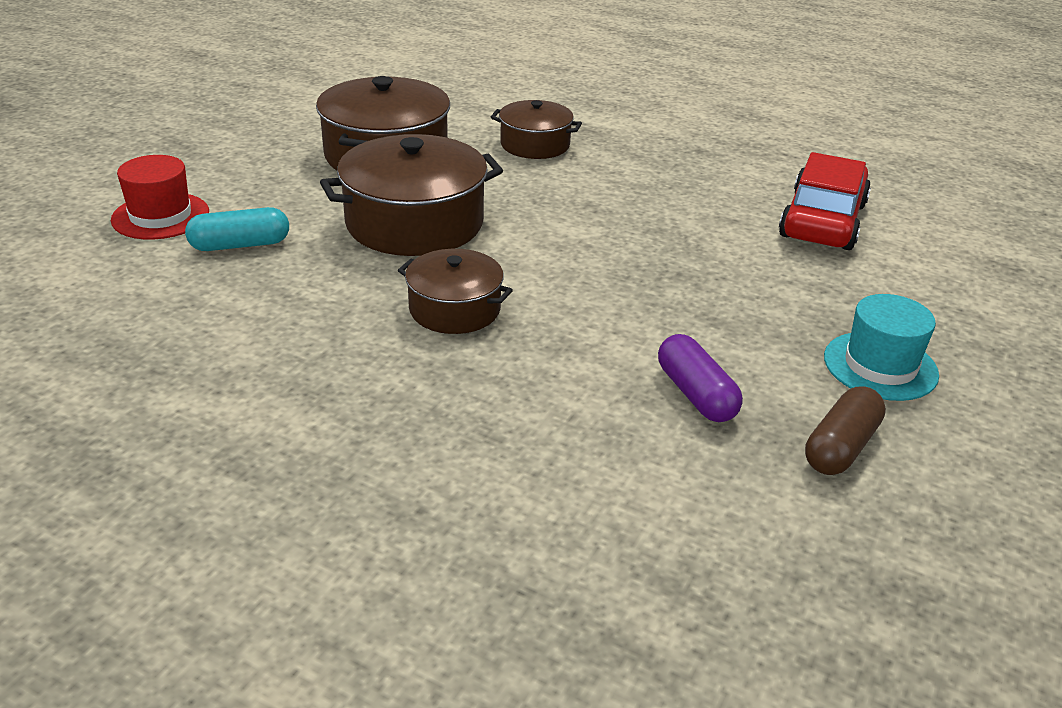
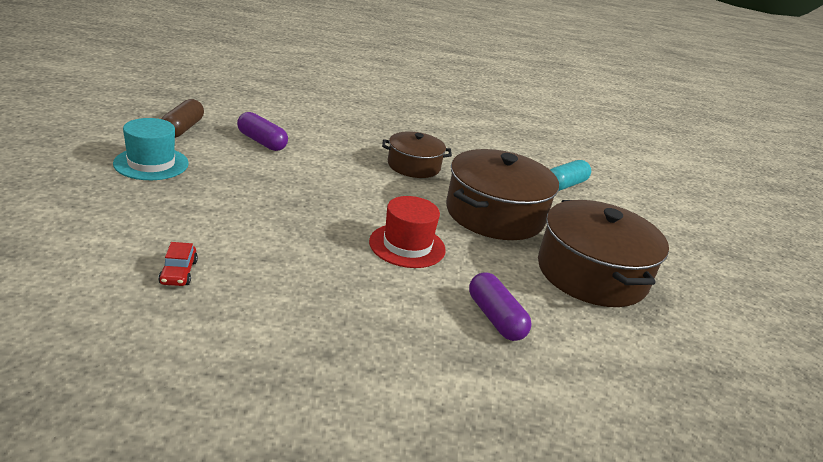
camera: 150 degrees right, 5 degrees down
(160, 216) = (631, 196): red hat -> red hat (407, 245)
(535, 144) = (495, 318): brown pot -> purple capsule
(822, 220) = (178, 272): red car -> red car, size x0.40

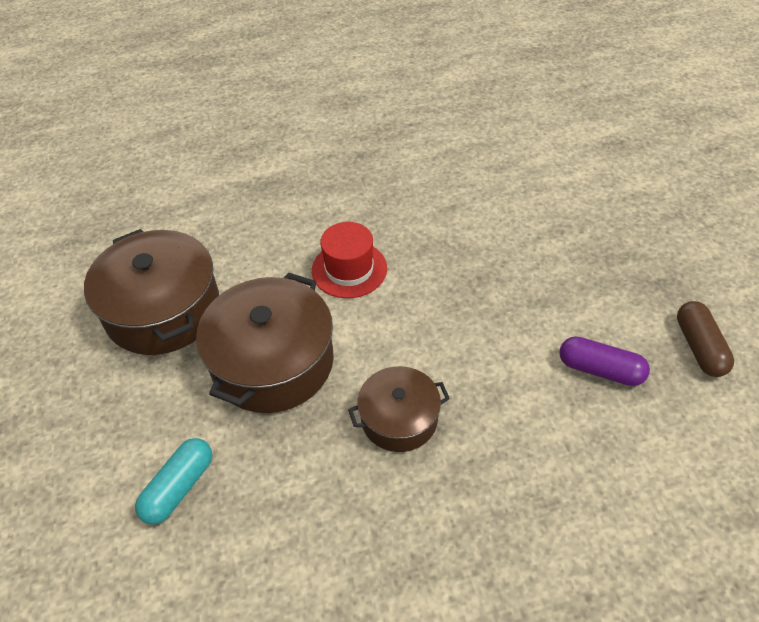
camera: 170 degrees right, 20 degrees up
(151, 163) = (649, 270): turquoise hat -> none
(178, 272) = (496, 171): red car -> none
(495, 318) = (253, 223): purple capsule -> none

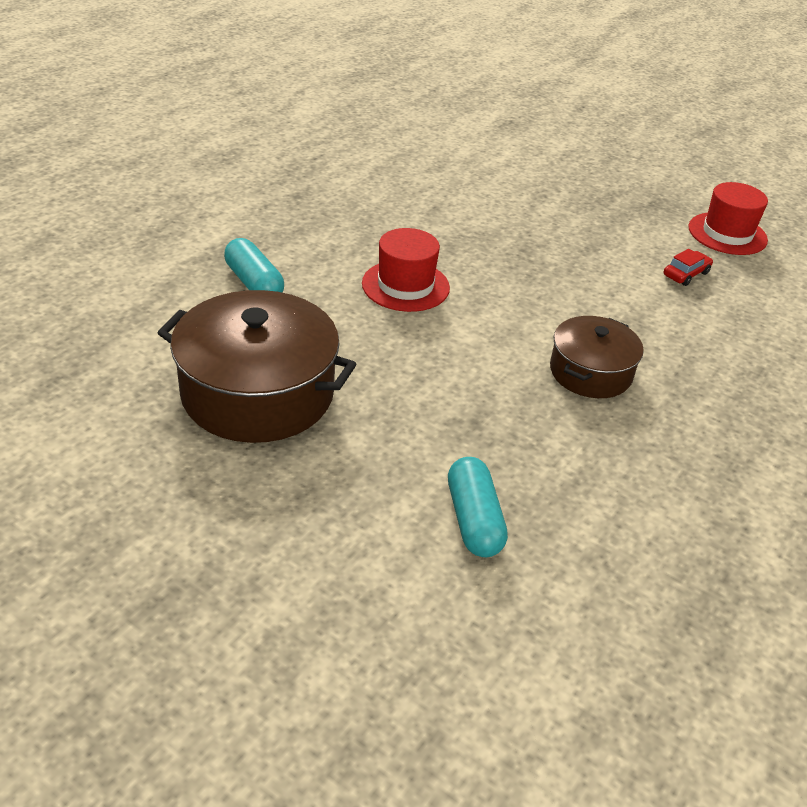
camera: 45 degrees left, 10 degrees down
(252, 220) = (254, 283): none -> turquoise capsule
(272, 362) = (429, 383): brown pot -> none
(600, 370) = (686, 274): purple capsule -> red car
(699, 347) = (727, 234): brown capsule -> red hat

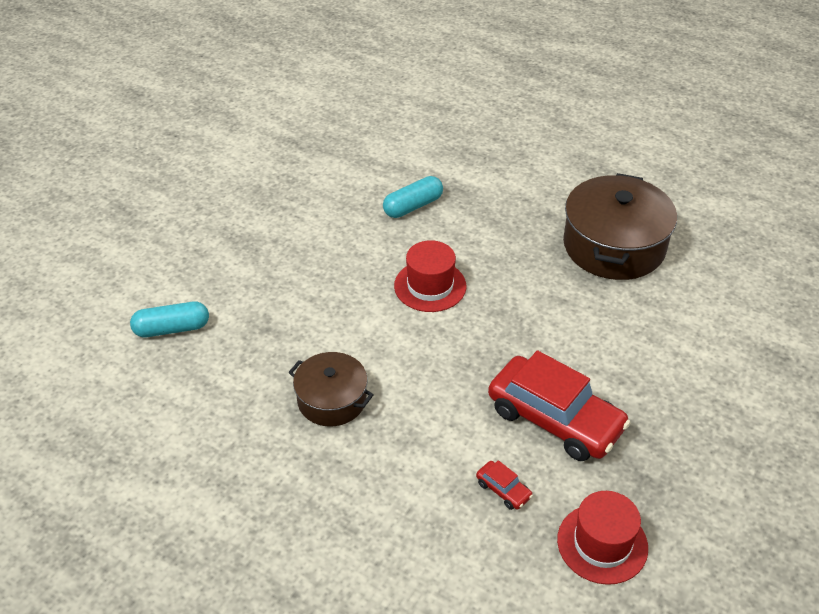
camera: 90 degrees right, 5 degrees up
(257, 393) = (288, 222): brown pot -> brown pot (614, 246)
(595, 235) = (555, 419): none -> red car

